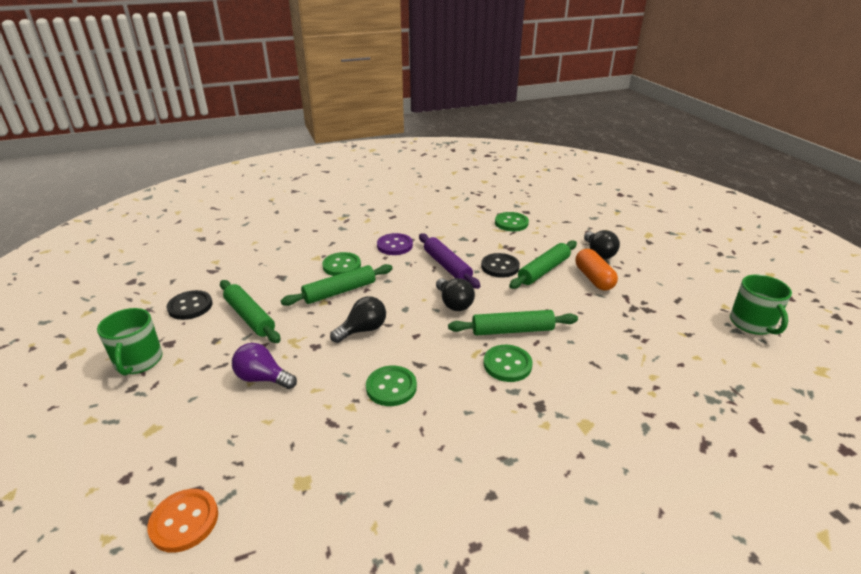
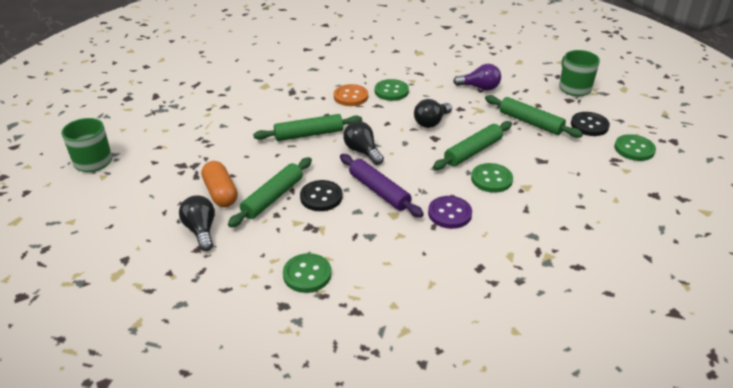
camera: 170 degrees right, 5 degrees up
(184, 521) = (463, 38): orange button -> orange button (351, 96)
(507, 365) = (313, 111): green button -> green button (634, 149)

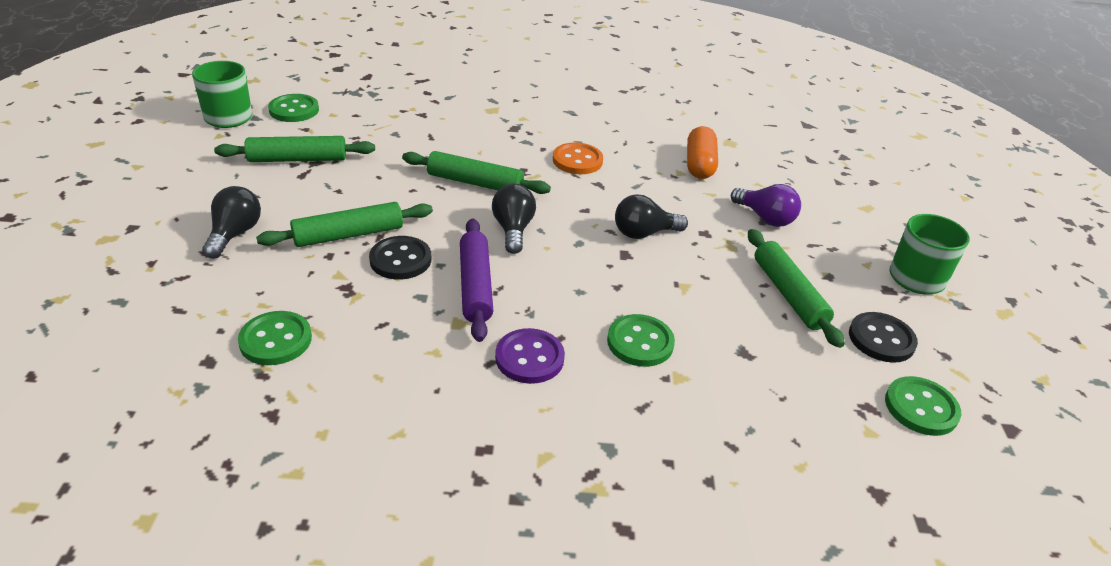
camera: 30 degrees right, 0 degrees up
(221, 193) = (303, 204): orange capsule -> orange capsule (699, 165)
(391, 91) = (636, 174): green button -> green button (294, 110)
(473, 151) = (657, 294): green rolling pin -> green rolling pin (297, 159)

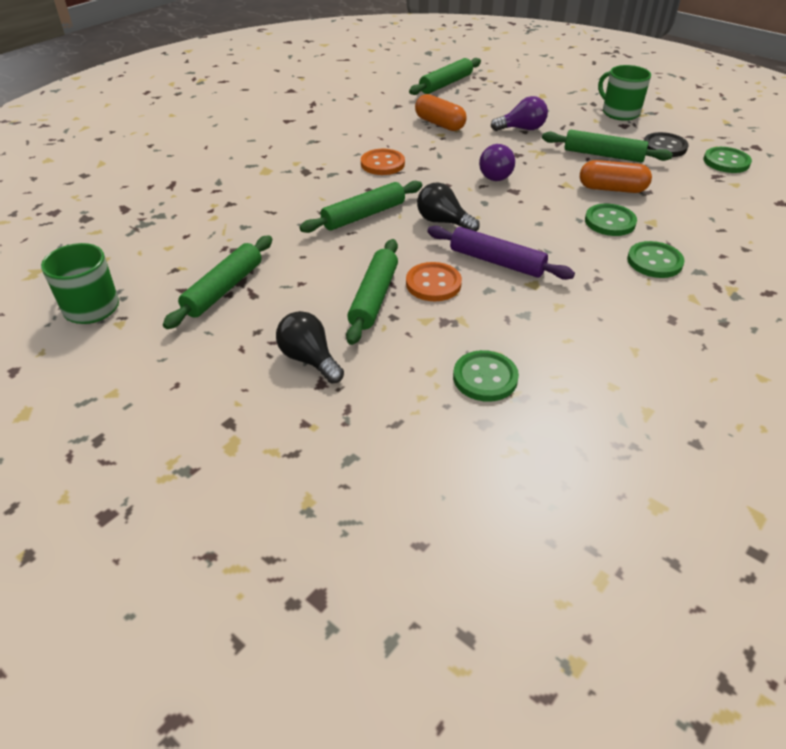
camera: 50 degrees left, 5 degrees up
(294, 110) = (131, 265): green button -> green button (654, 261)
(400, 260) = (433, 284): black button -> orange button
(529, 358) = (594, 268): purple button -> none
(644, 233) = (497, 175): black light bulb -> purple light bulb
(716, 323) = (612, 189): none -> orange capsule
(790, 140) = (446, 84): none -> green rolling pin

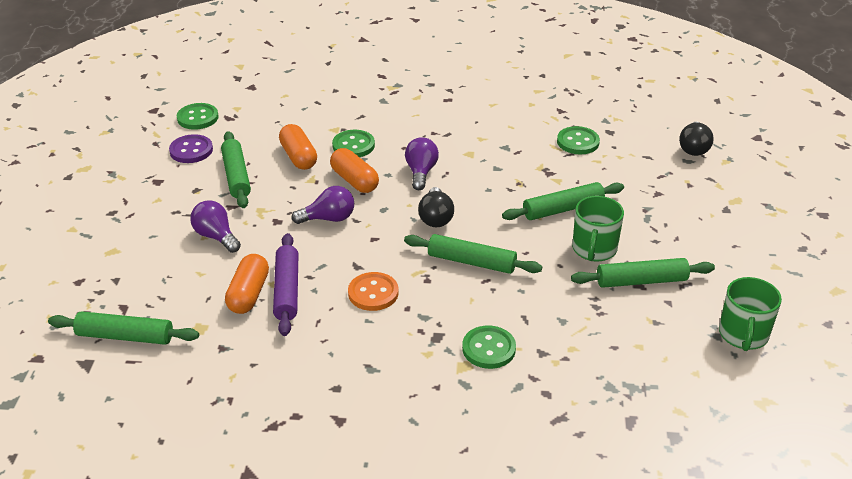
camera: 125 degrees left, 5 degrees down
(309, 359) = (647, 207): black light bulb -> black light bulb (693, 148)
(433, 284) = (518, 191): orange button -> none
(496, 262) = (461, 175): purple rolling pin -> purple rolling pin (287, 290)
(525, 241) = (421, 172): none -> purple light bulb
(544, 203) = (355, 180): none -> orange capsule
(619, 112) = (126, 191): green mug -> green mug (594, 249)
(654, 261) = (389, 117): green button -> green button (489, 349)
(664, 147) = (191, 150): black button -> purple button

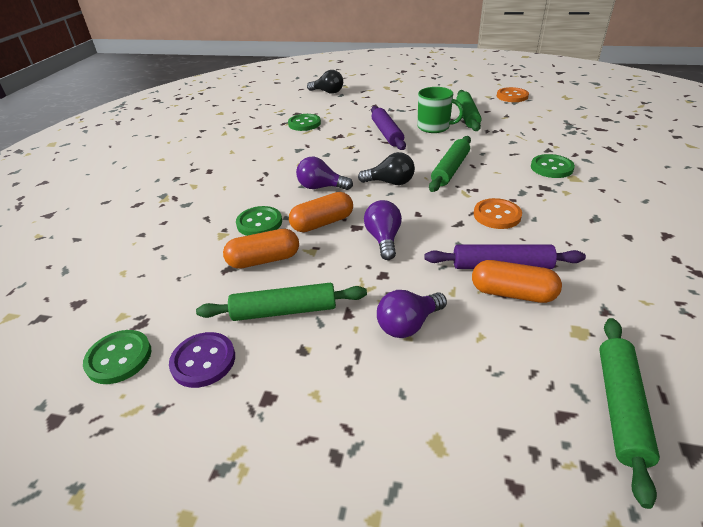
camera: 80 degrees left, 0 degrees up
(563, 209) = (387, 134): green rolling pin -> purple rolling pin
(743, 335) = (512, 96): green mug -> orange button

